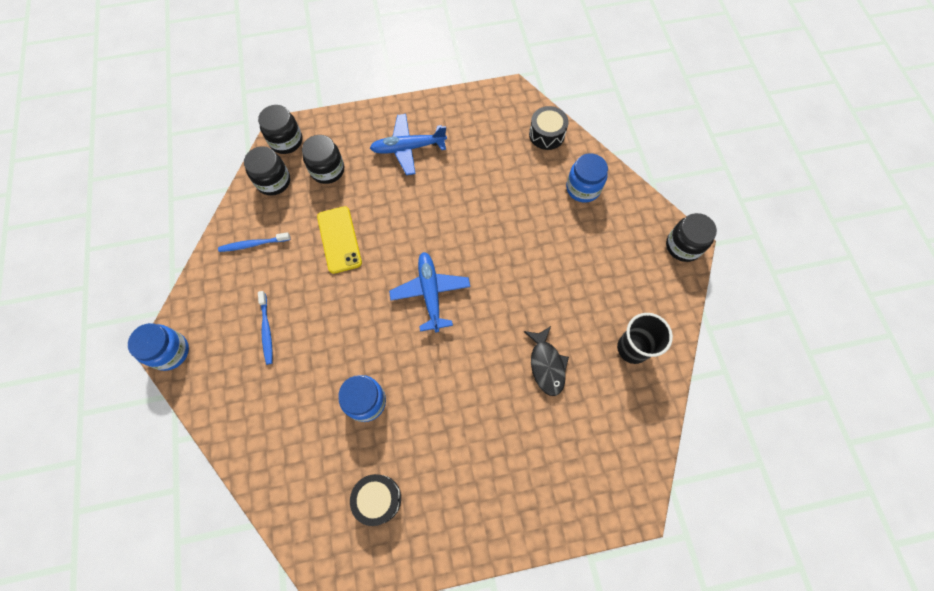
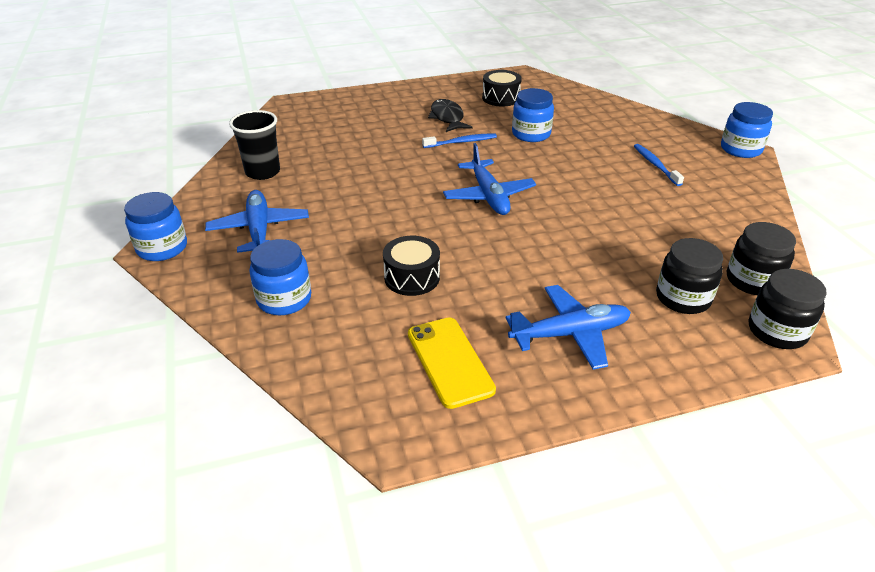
camera: 175 degrees right, 30 degrees down
(253, 244) = (725, 221): blue toothbrush -> blue toothbrush (461, 142)
(339, 239) = (619, 230): yellow phone -> yellow phone (449, 361)
(546, 134) = (332, 369): black drum -> black drum (412, 277)
(546, 365) = (356, 159): black fish -> black fish (447, 118)
(616, 262) = (259, 229): none -> blue plane
(683, 246) = (162, 248): black jar -> blue jar

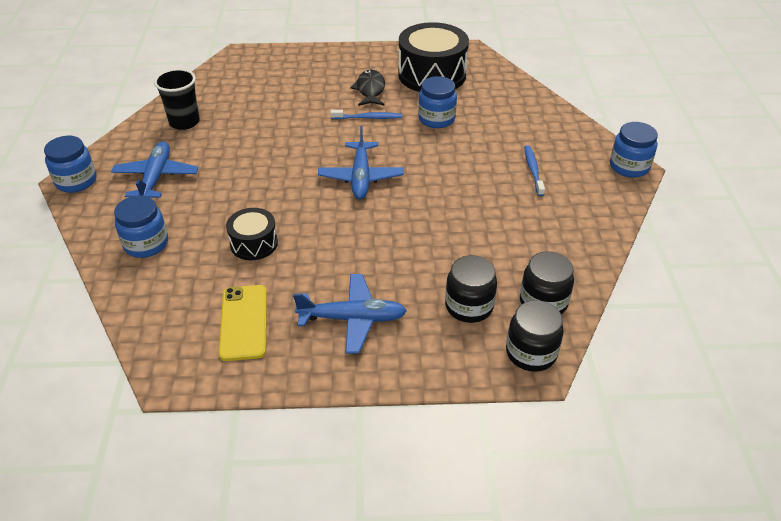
camera: 15 degrees right, 5 degrees up
(501, 98) = (432, 75): black drum -> black drum, size x1.87

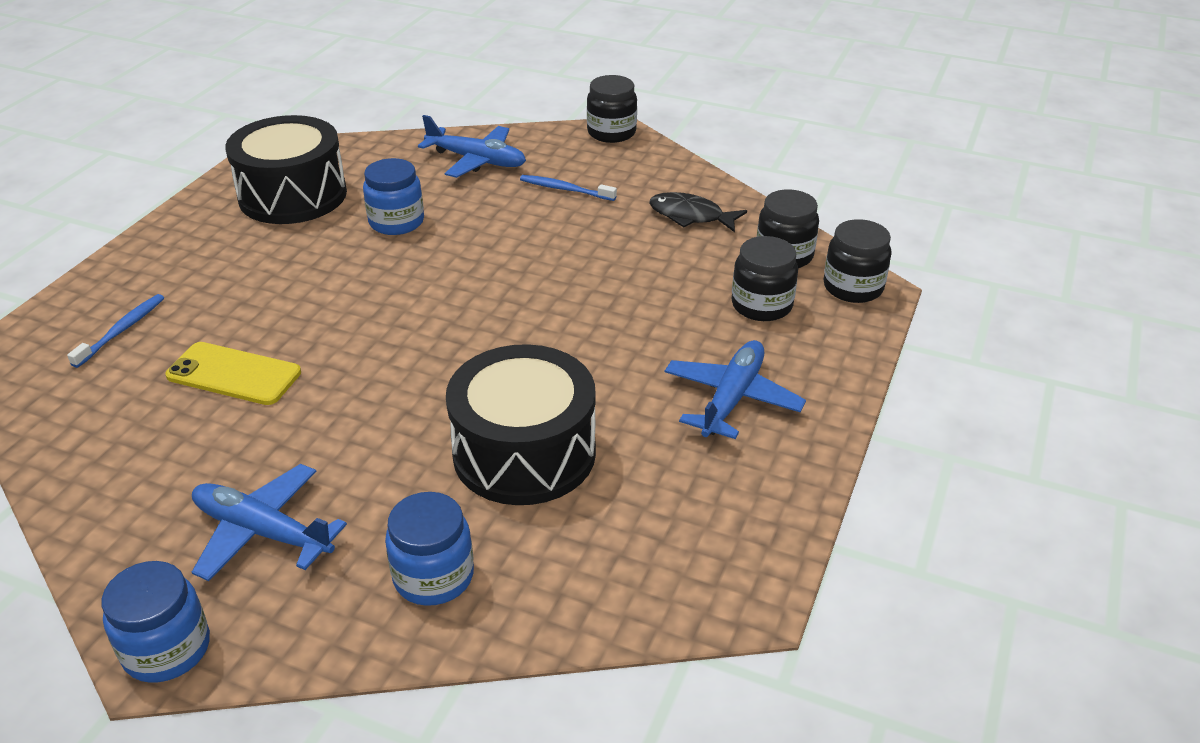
camera: 65 degrees left, 5 degrees down
(184, 122) = (133, 465): black cup -> none
(243, 322) = (682, 500): yellow phone -> yellow phone (234, 374)
(254, 243) = (524, 453): black drum -> black drum, size x1.87
(361, 177) = (462, 318): blue plane -> blue plane (477, 160)
(368, 118) = (333, 274): blue toothbrush -> blue toothbrush (122, 330)
(370, 90) = (267, 254): black fish -> black fish (690, 216)
(629, 167) = (611, 132): blue jar -> black jar

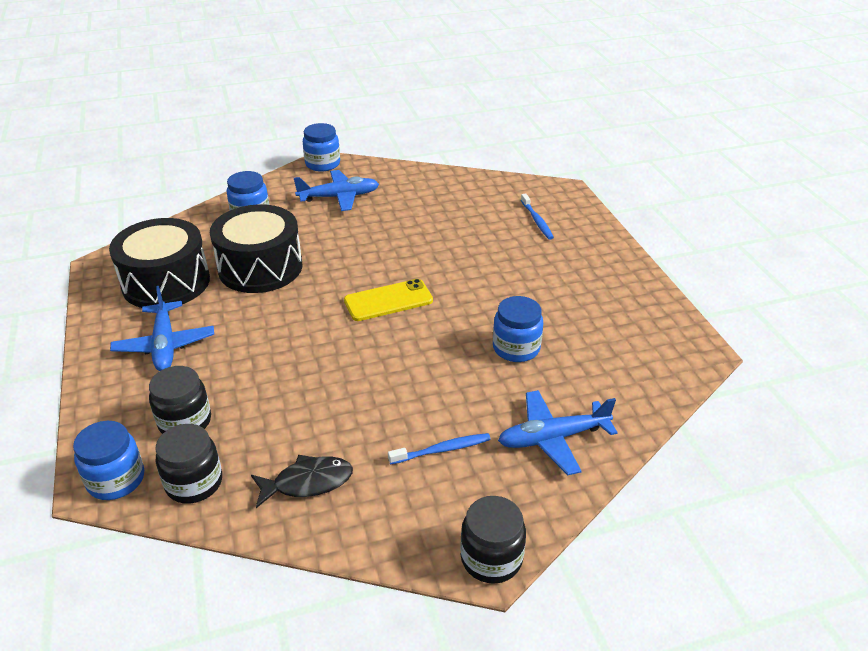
camera: 140 degrees right, 0 degrees up
(234, 374) = (449, 231): yellow phone -> yellow phone (388, 300)
(293, 195) = (614, 329): black drum -> black drum (166, 282)
(853, 287) = (116, 479): black jar -> blue jar

